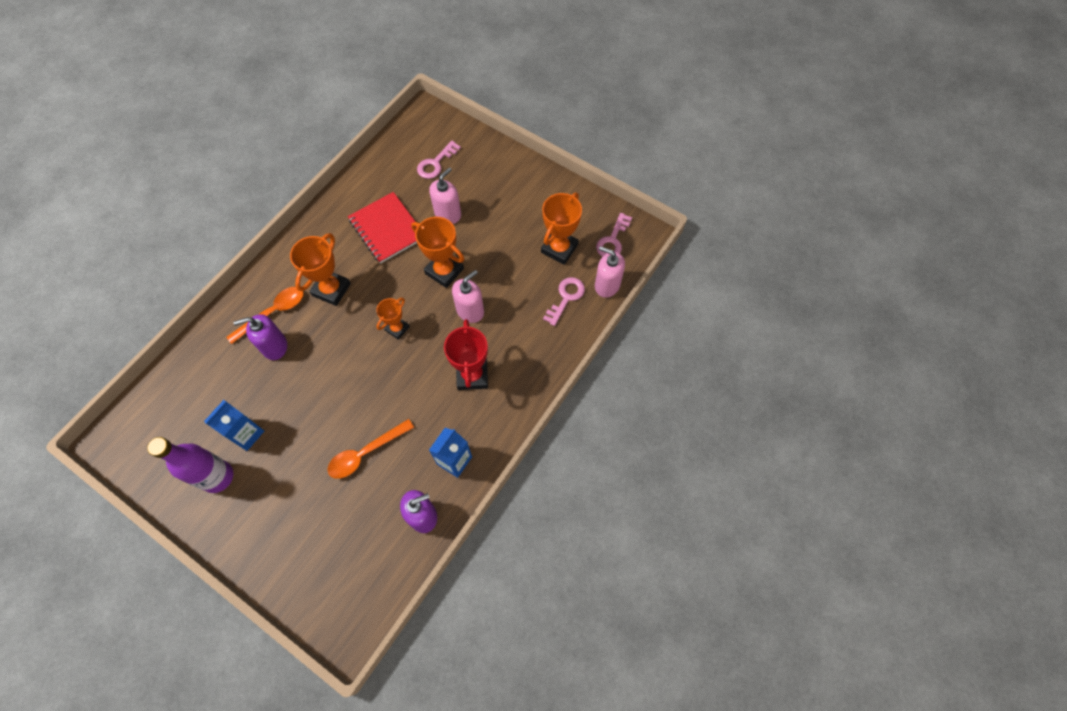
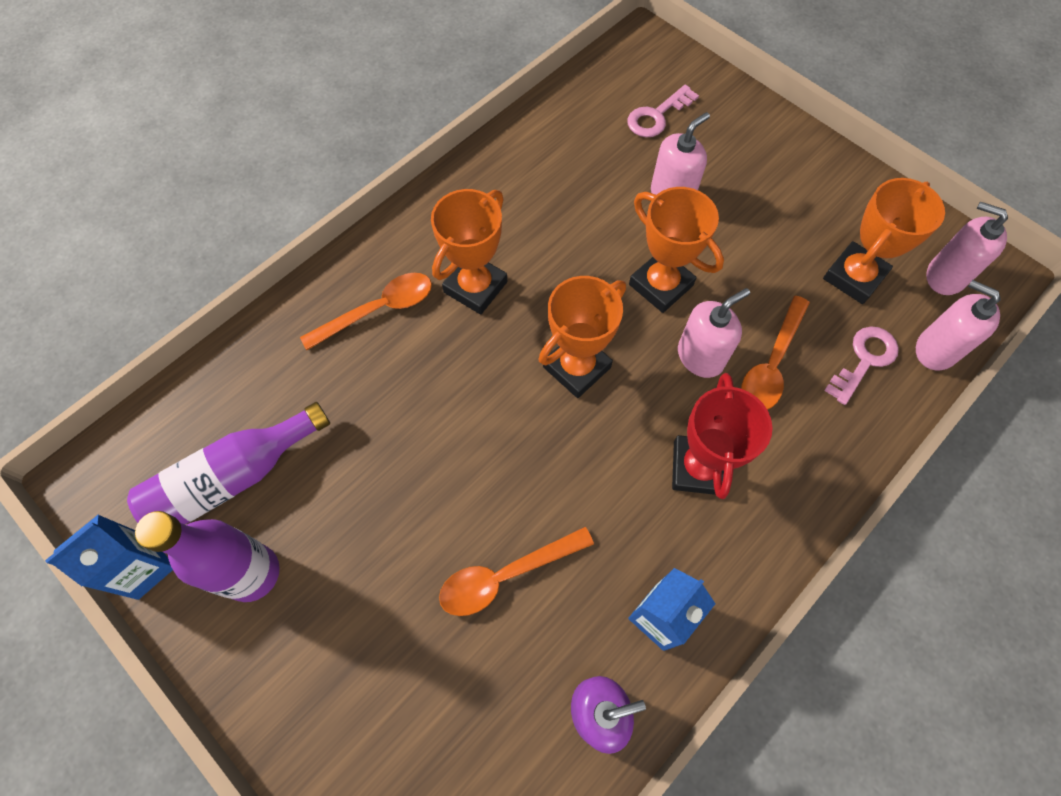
camera: 10 degrees right, 0 degrees up
(198, 426) = (234, 478): none -> purple bottle
(246, 434) = (310, 506): blue carton -> blue carton (145, 568)
(275, 346) = (374, 365): purple soap dispenser -> none
(387, 229) = (572, 205): red notebook -> none
(397, 328) = (576, 367): orange trophy -> orange trophy, size x1.63
(512, 308) = (771, 363): none -> orange spoon
(613, 240) = (945, 276): pink key -> pink soap dispenser

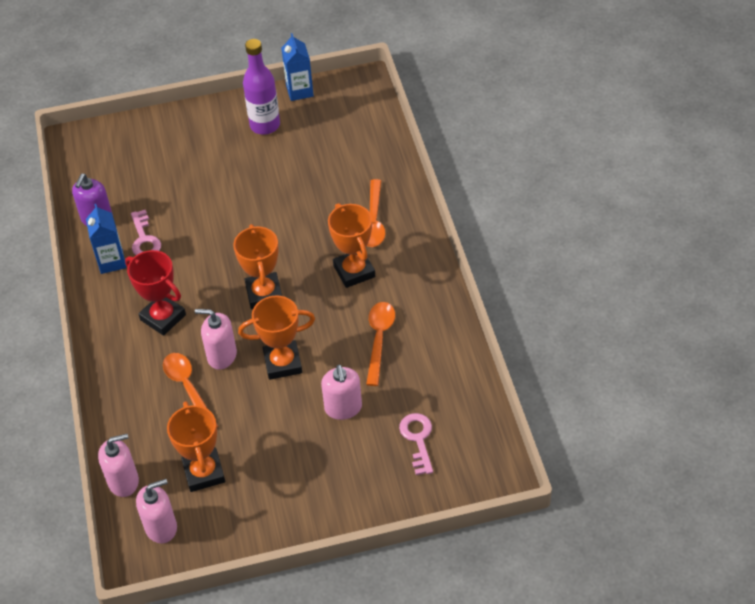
camera: 125 degrees right, 15 degrees down
(234, 478) = (319, 132): purple bottle -> none
(506, 575) = (182, 213): orange spoon -> orange spoon (379, 340)
(700, 356) = (221, 356): pink soap dispenser -> pink soap dispenser turned 105 degrees clockwise
(864, 360) = (150, 437): pink key -> pink key (144, 239)

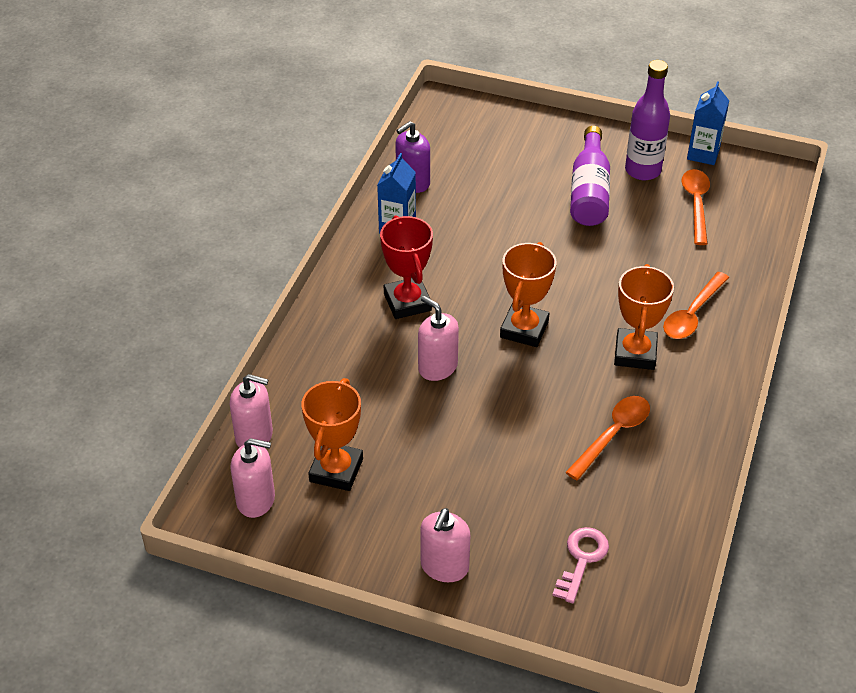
camera: 30 degrees right, 5 degrees down
(144, 239) = (444, 221): pink key -> none
(188, 388) = (382, 381): orange spoon -> orange spoon (696, 204)
(237, 161) = (589, 191): none -> purple bottle
(283, 363) = (494, 406): orange trophy -> none
(343, 408) = (524, 483): pink soap dispenser -> pink soap dispenser (444, 566)

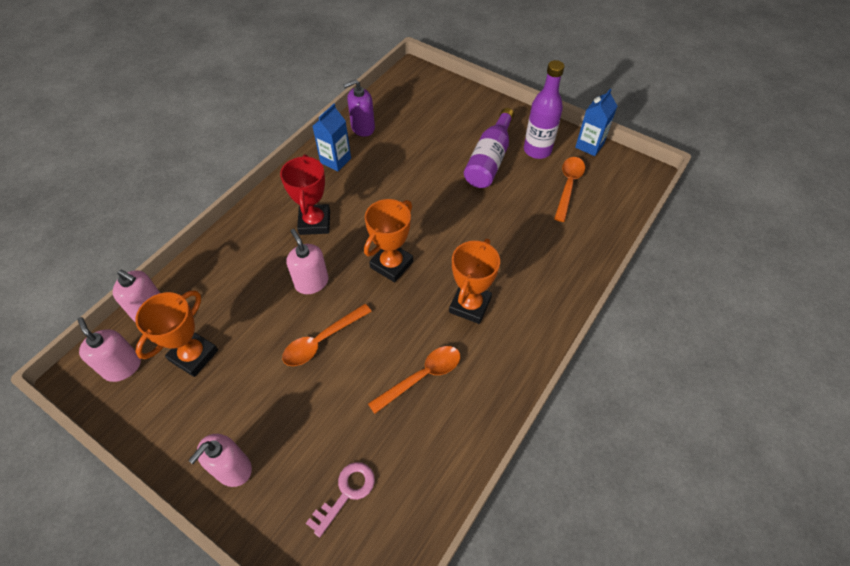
camera: 15 degrees right, 10 degrees up
(256, 500) = (122, 367): pink soap dispenser -> pink soap dispenser turned 150 degrees counterclockwise
(692, 314) = (530, 280): orange spoon -> orange spoon (322, 340)

